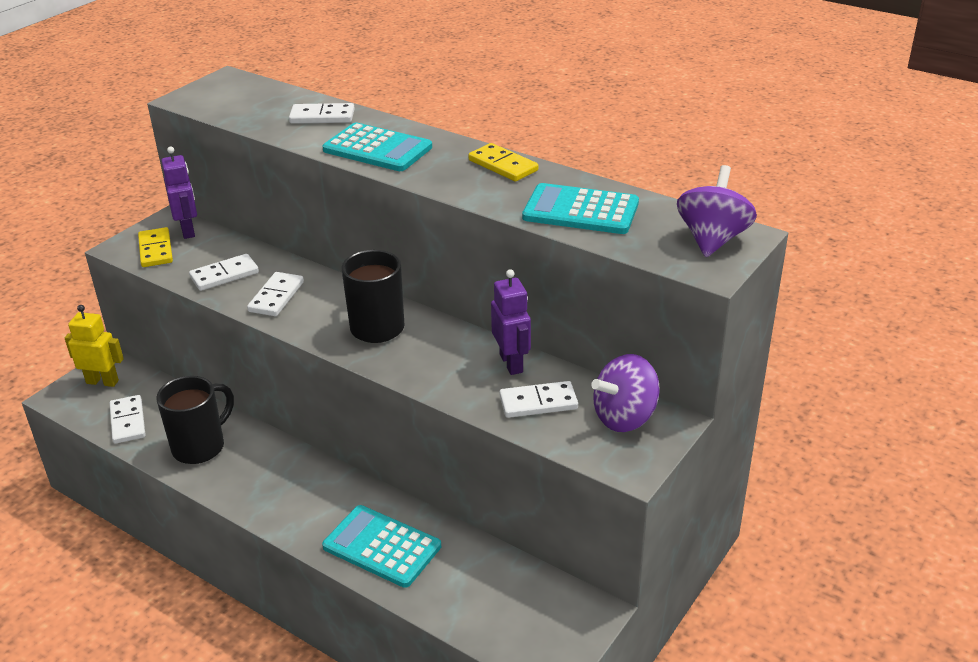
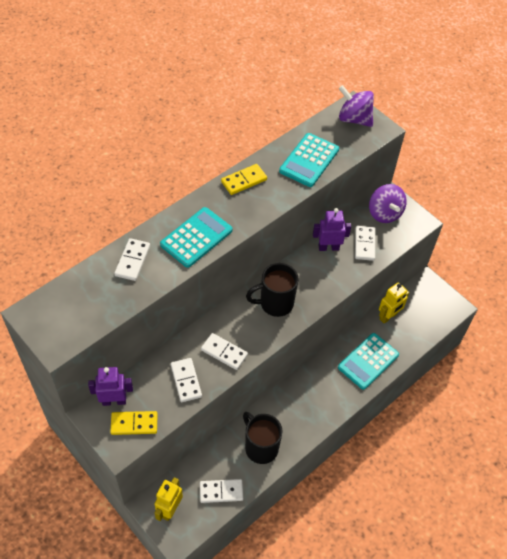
camera: 80 degrees left, 20 degrees up
(488, 562) = (388, 316): none -> yellow robot

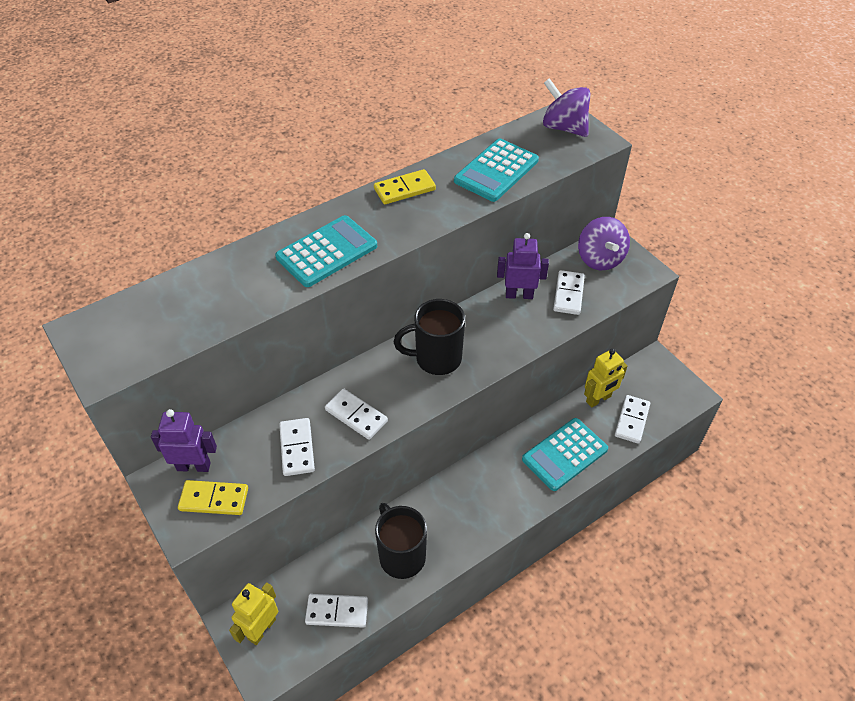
camera: 10 degrees right, 5 degrees down
(132, 261) = (234, 274): white domino -> white domino (631, 420)

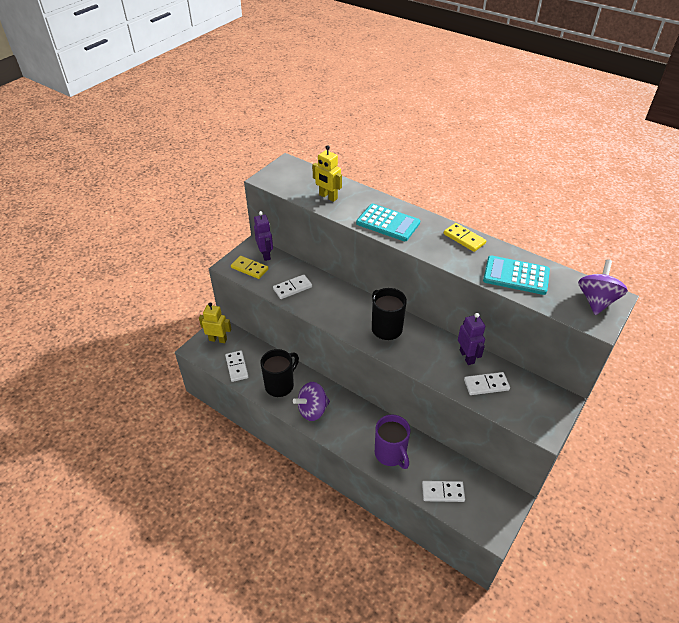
camera: 70 degrees right, 5 degrees down
(214, 499) = (249, 268): yellow domino -> yellow domino turned 45 degrees counterclockwise
(356, 415) = (325, 305): white domino -> none
(565, 454) = (391, 454): turquoise calculator -> purple mug
(598, 399) = (450, 465): yellow robot -> yellow robot (328, 197)
(600, 259) = (536, 397): purple spinning top -> purple spinning top (312, 410)

